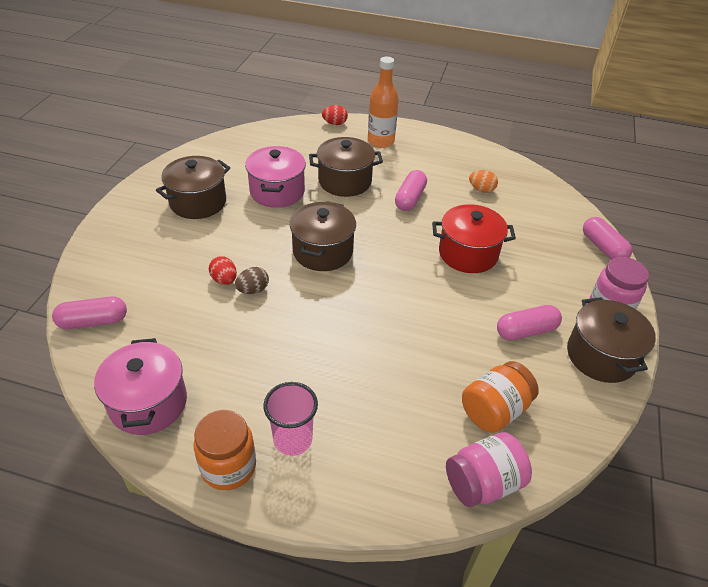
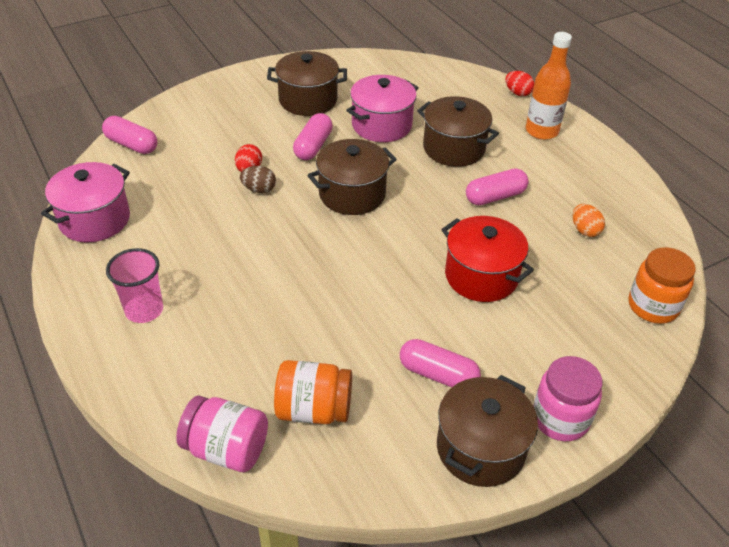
camera: 45 degrees right, 0 degrees up
(228, 466) = (85, 295): orange jar -> orange jar (653, 306)
(603, 248) = (643, 364): pink capsule -> pink capsule (313, 146)

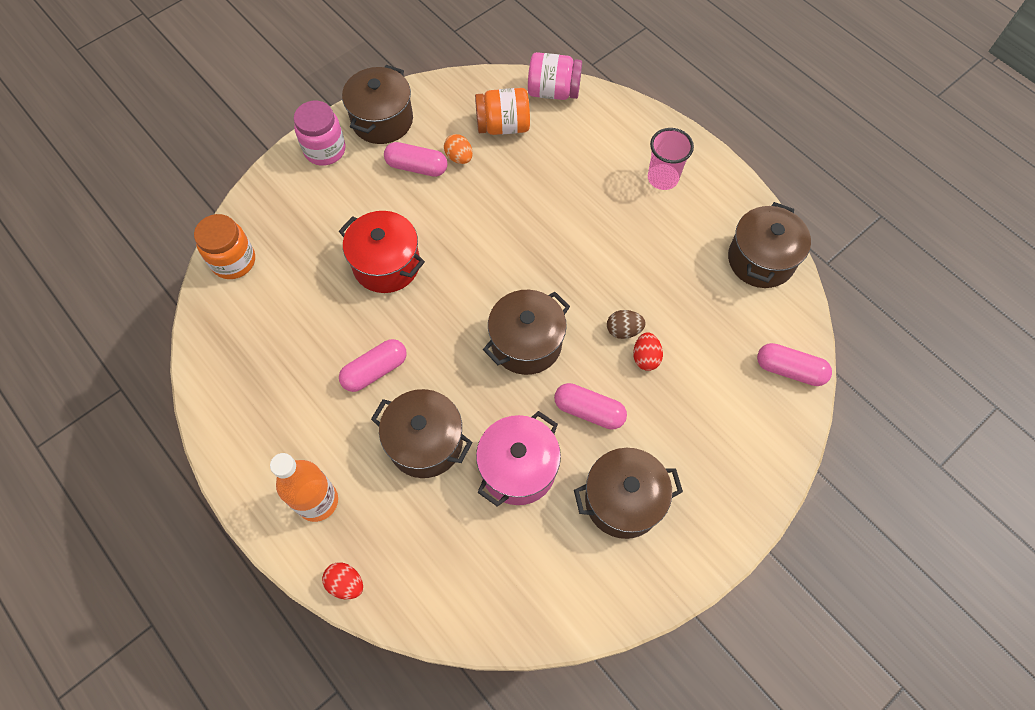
camera: 170 degrees right, 20 degrees up
(95, 220) = (760, 260): pink pot -> brown pot
(313, 146) = (589, 411): pink capsule -> pink capsule turned 75 degrees counterclockwise
(585, 230) = (283, 341): orange egg -> orange egg (459, 157)

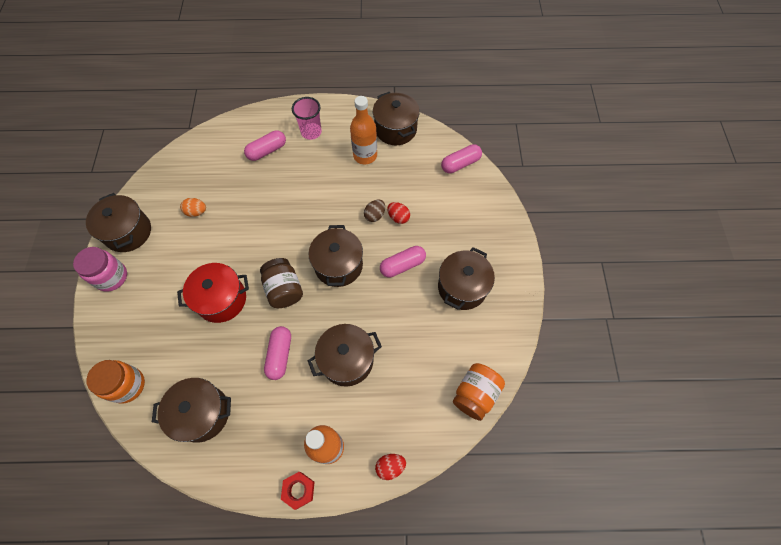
camera: 50 degrees left, 0 degrees up
(253, 507) = (298, 490): none -> red nut
(258, 350) = (202, 413): none -> brown pot
(417, 167) = (178, 237): pink capsule -> pink capsule (267, 151)
(449, 313) = (284, 289): none -> brown jar
(503, 126) = (202, 176): orange jar -> orange jar (475, 394)
(518, 468) = (403, 323): pink pot -> none
(553, 91) = (208, 138): pink jar -> none
(690, 257) = (365, 155): none -> orange bottle

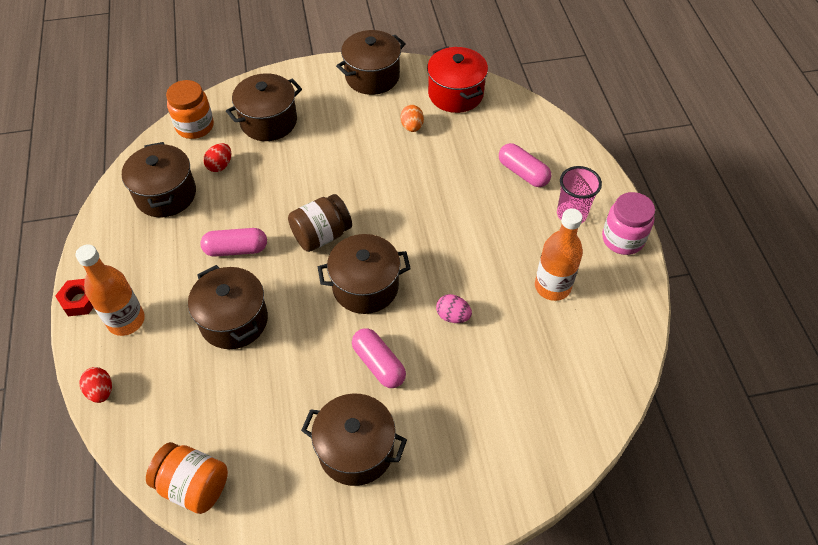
camera: 80 degrees right, 10 degrees down
(111, 277) = (315, 79): pink jar -> pink jar (622, 239)
(221, 299) = (300, 178): red pot -> red pot (455, 94)
(375, 215) = (453, 316): brown egg -> pink egg
(395, 129) = (616, 319): brown pot -> brown pot (268, 121)
(398, 217) = (456, 347): red egg -> red egg (220, 165)
(460, 164) = (580, 422): pink capsule -> none

